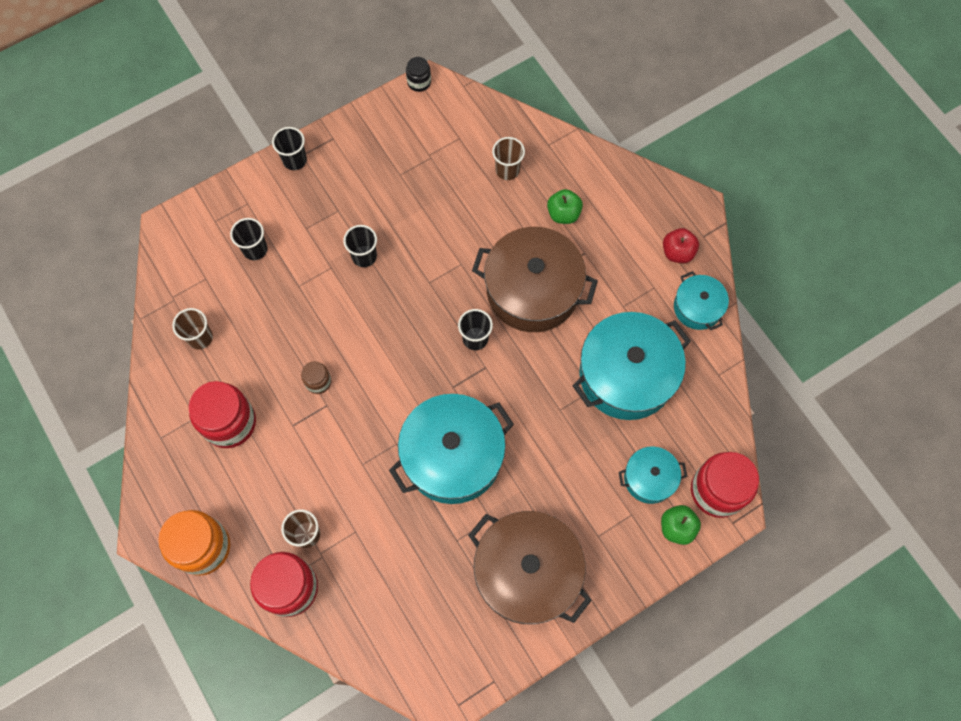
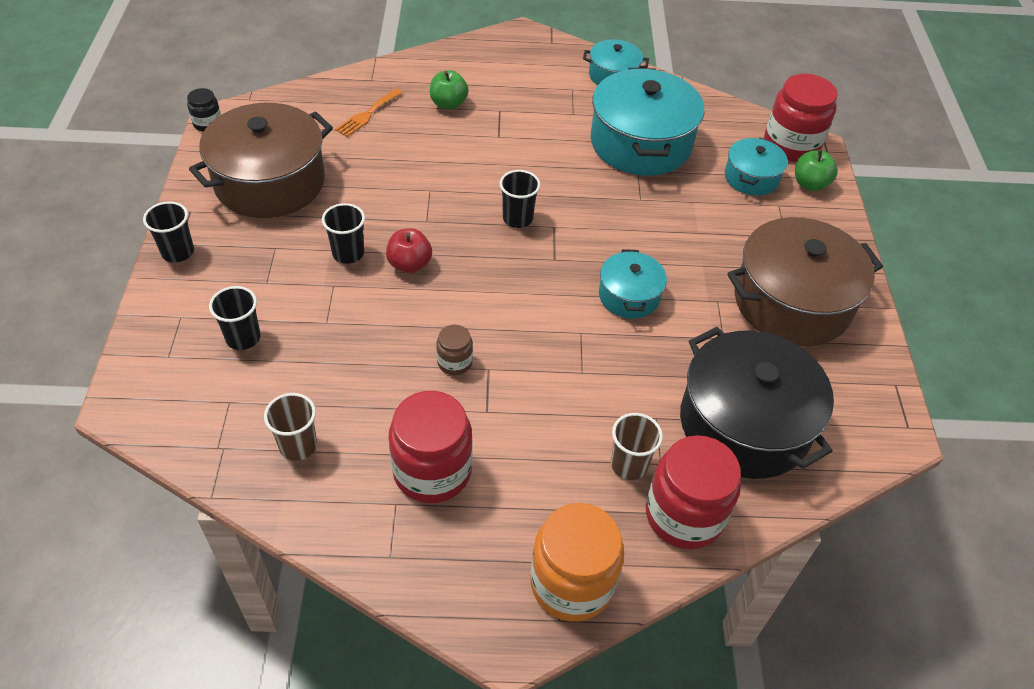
camera: 60 degrees left, 20 degrees down
(387, 591) = (744, 424): none -> black pot
(452, 456) = (629, 296): turquoise pot -> turquoise pot, size x0.52
(507, 170) = (367, 114): brown cup -> orange fork
(532, 290) = (504, 158): brown pot -> brown pot (270, 182)
(677, 252) = (552, 61): red apple -> red apple (409, 264)

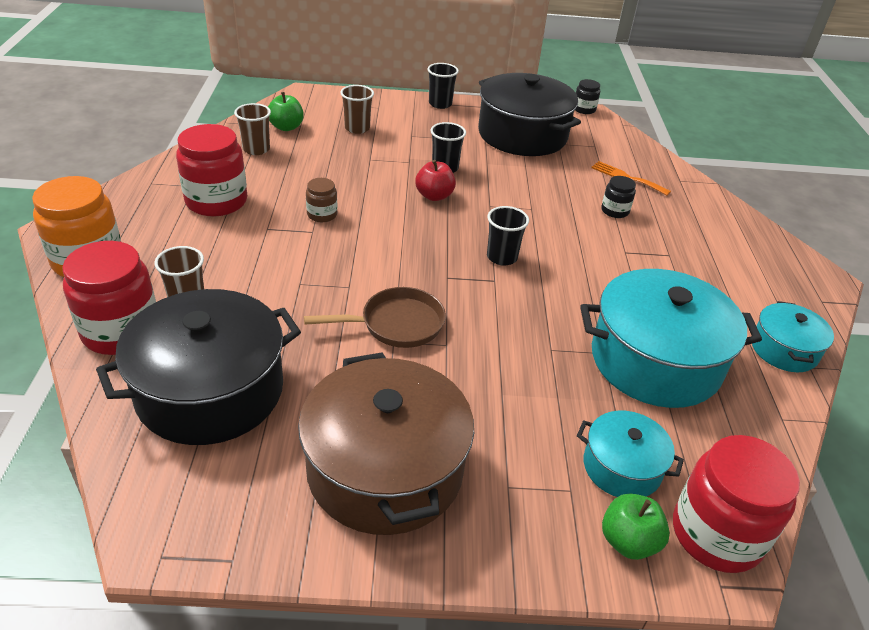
camera: 90 degrees right, 10 degrees down
(243, 338) = (357, 128): black cup -> brown cup
(270, 182) = (522, 135): brown pot -> black pot
(430, 132) = (615, 211): none -> black jar
(448, 104) = (664, 222): green apple -> green apple (286, 127)
(629, 296) = (396, 324): turquoise pot -> brown pan

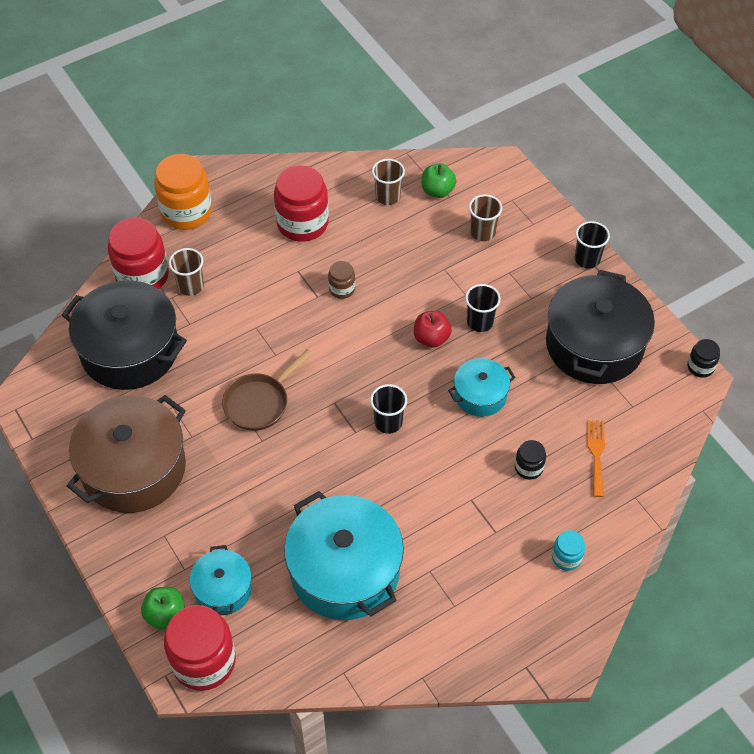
camera: 60 degrees right, 15 degrees up
(396, 324) = (259, 403): brown pan -> brown pan turned 90 degrees clockwise
(718, 233) = (566, 557): none -> turquoise jar
(784, 349) = (429, 653): turquoise pot -> turquoise pot (480, 395)

